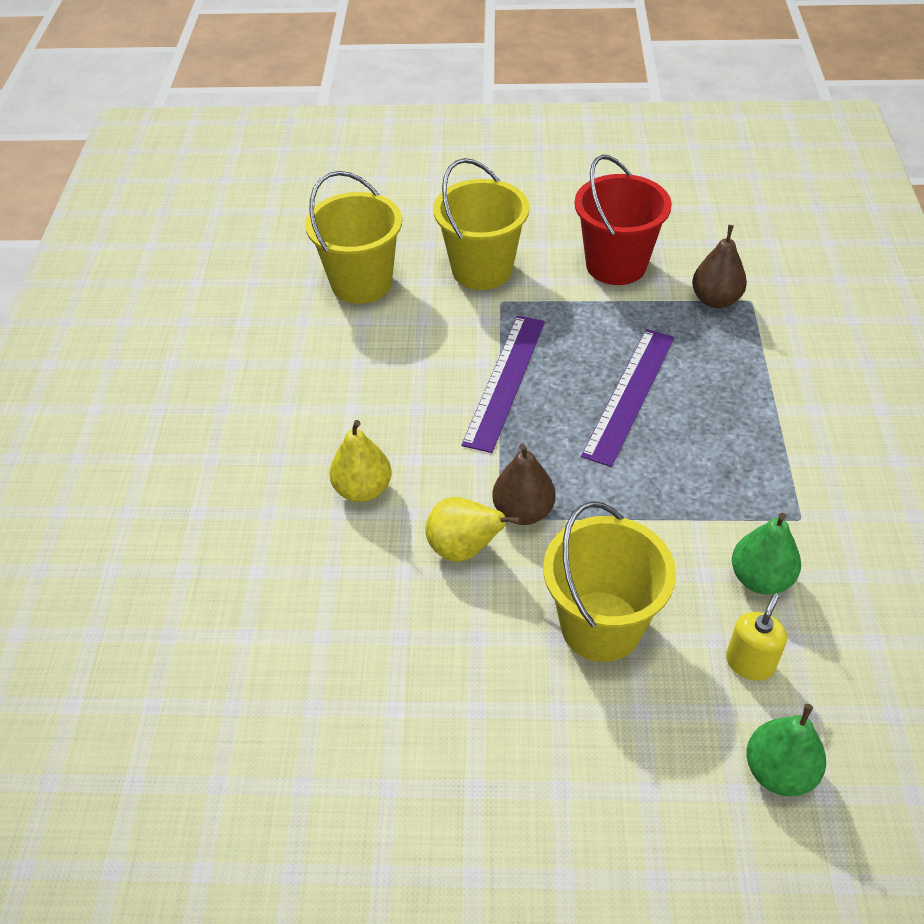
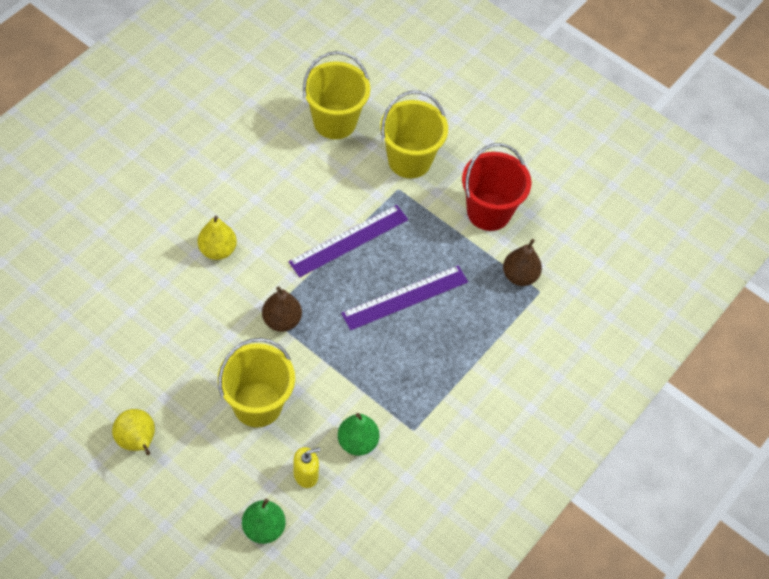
camera: 30 degrees right, 10 degrees up
(464, 549) = (234, 318): yellow pear -> yellow pear (137, 441)

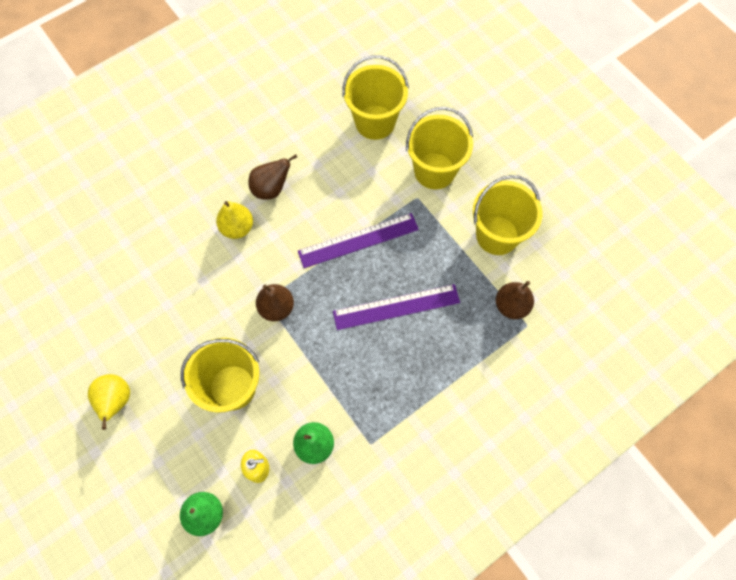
camera: 20 degrees right, 10 degrees up
(243, 205) = (271, 189): none -> brown pear
(489, 212) = (497, 235): red bucket -> yellow bucket

